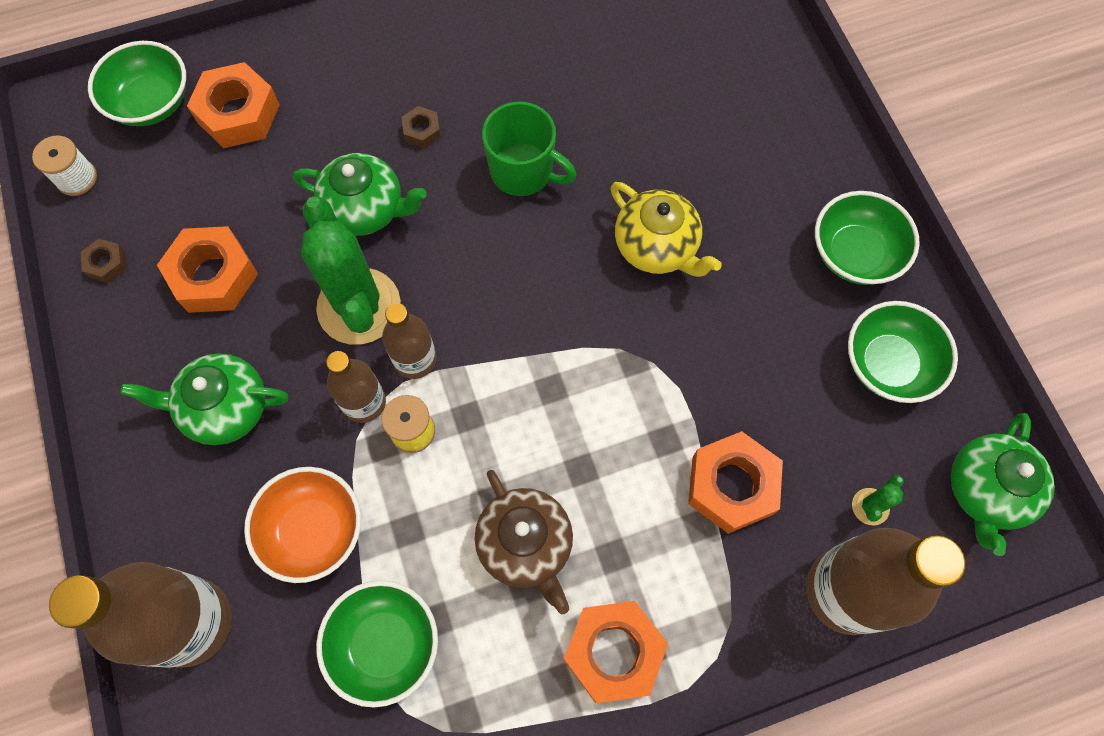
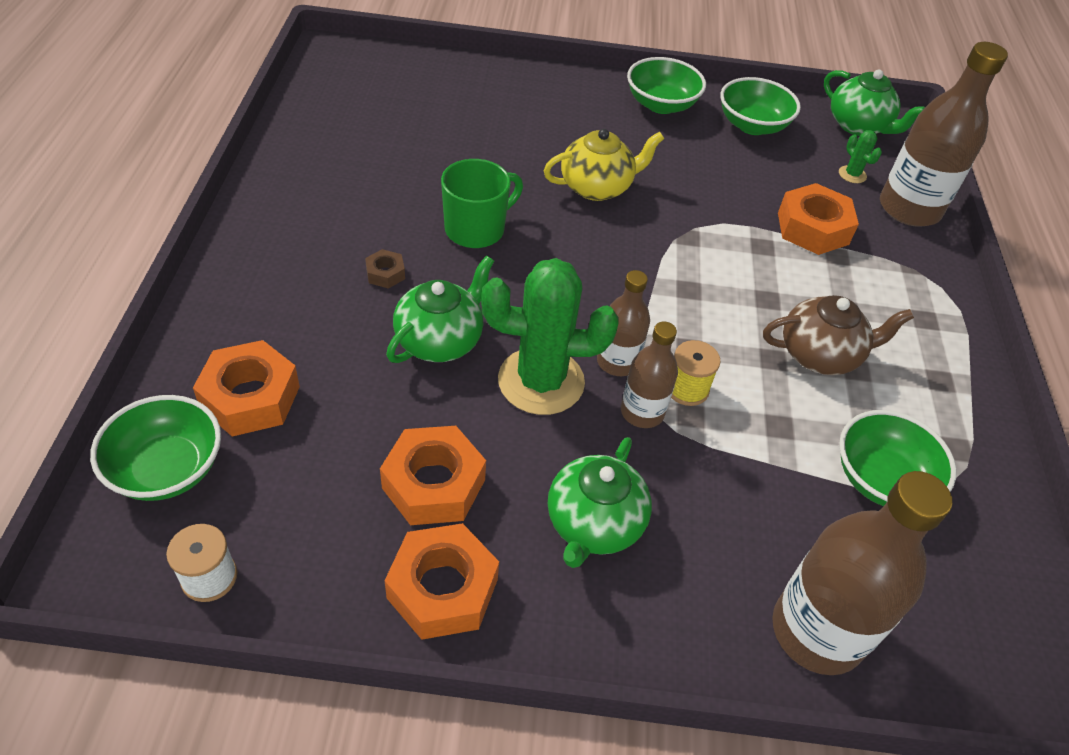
camera: 70 degrees left, 20 degrees down
(107, 264) = (351, 580): brown nut -> none
(313, 530) = (755, 495): orange bowl -> none
(613, 652) = (924, 338): orange nut -> orange nut (442, 589)

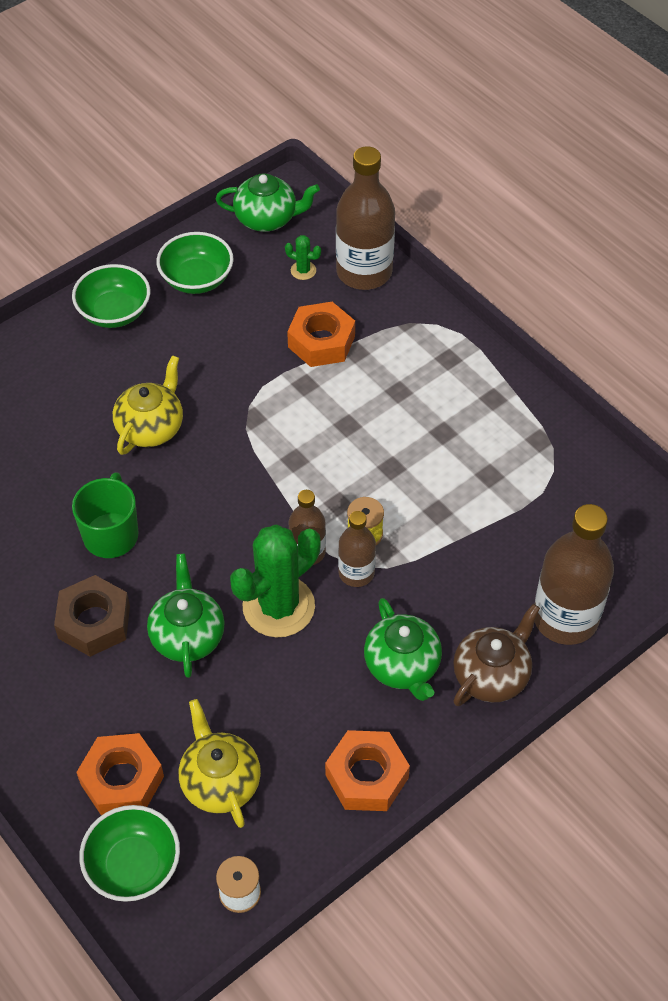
camera: 40 degrees left, 5 degrees up
(317, 470) = (220, 782): none -> yellow teapot
(385, 273) = (94, 622): brown nut -> brown nut, size x2.05
(434, 484) = (293, 726): orange nut -> none
(820, 355) = (414, 440): brown teapot -> brown teapot (491, 675)
(881, 479) = (519, 497): green bowl -> none

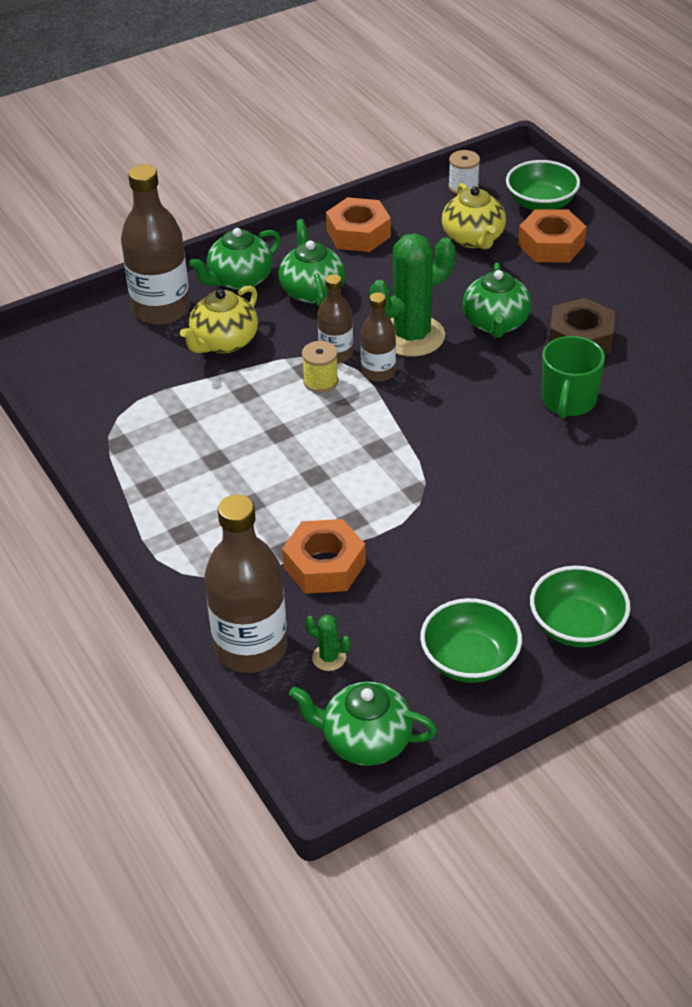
camera: 170 degrees left, 10 degrees down
(151, 427) = (529, 491): yellow teapot -> yellow teapot (224, 342)
(491, 675) = (239, 280): brown teapot -> green teapot

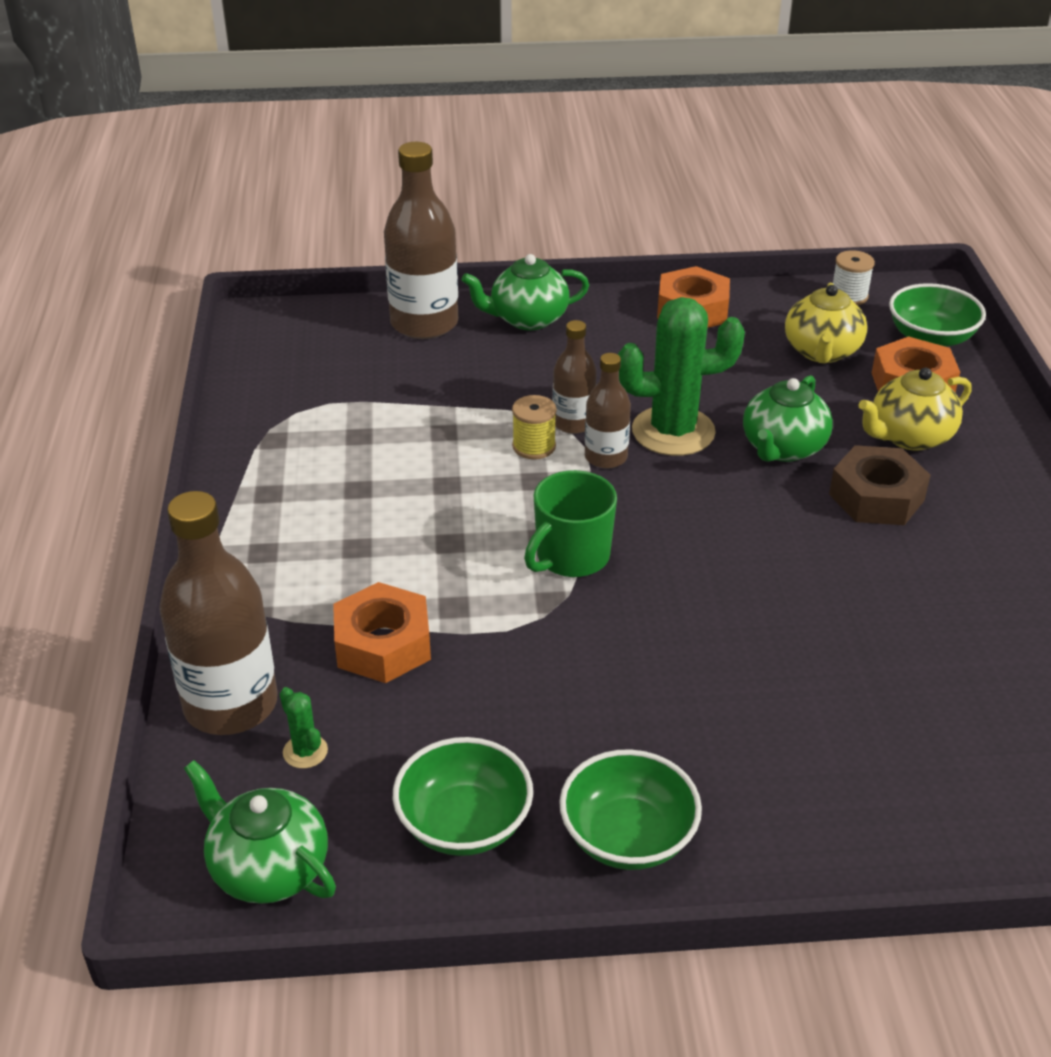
camera: 25 degrees right, 5 degrees down
(224, 342) = (462, 374): yellow teapot -> yellow teapot (909, 437)
(312, 291) = (596, 352): green teapot -> none
(568, 401) = (810, 562): green mug -> green mug (571, 557)

